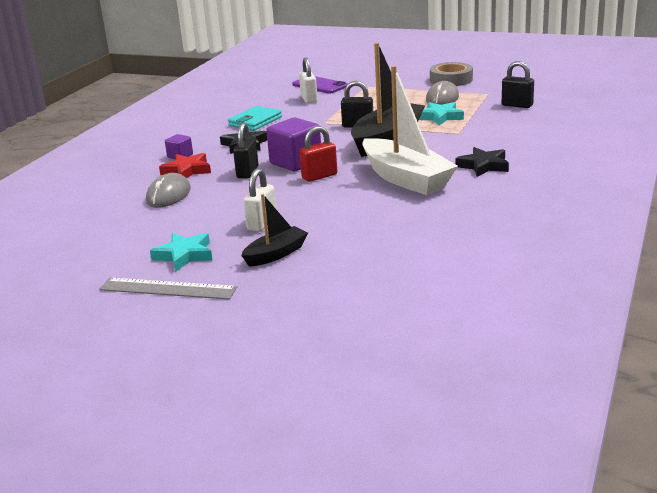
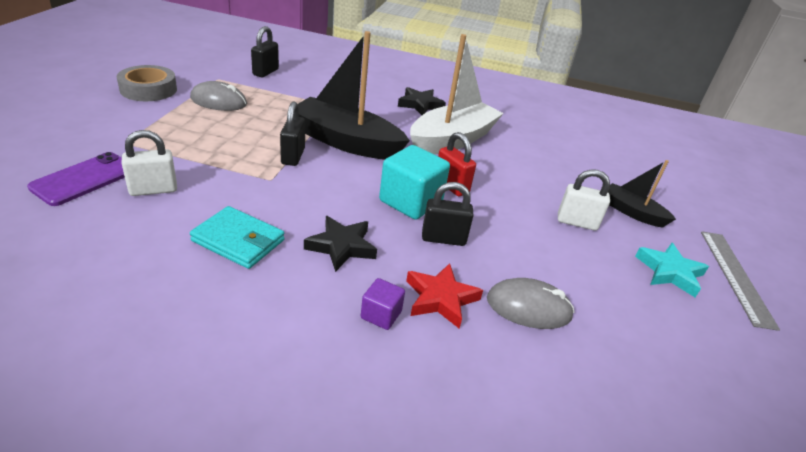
camera: 105 degrees left, 10 degrees up
(296, 162) = (411, 202): purple cube -> turquoise cube
(440, 117) = (283, 108): turquoise star -> none

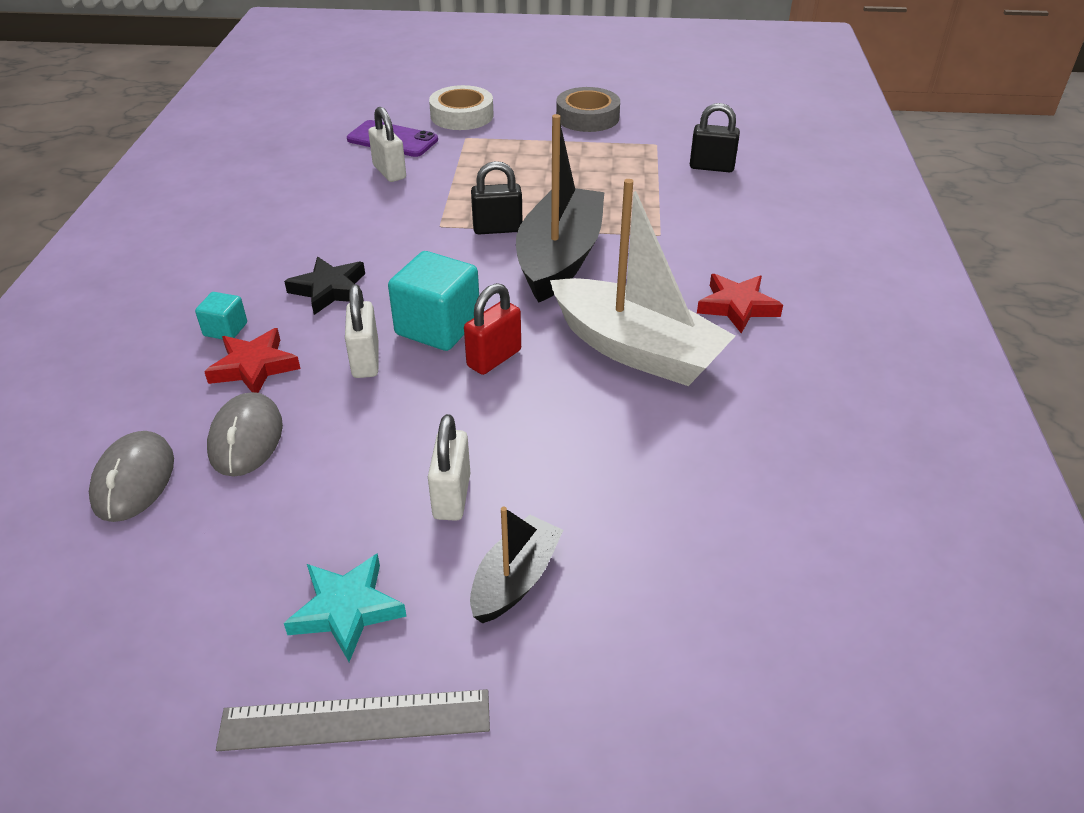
camera: 85 degrees right, 5 degrees up
(76, 136) = (462, 115): none -> white tape
(219, 101) = (596, 158): grey mouse -> grey mouse (134, 480)
(238, 240) = (323, 231): turquoise wallet -> none
(381, 315) = (225, 329): purple cube -> turquoise cube
(420, 105) = (737, 307): black star -> red star
(443, 239) = (365, 360): black padlock -> white padlock

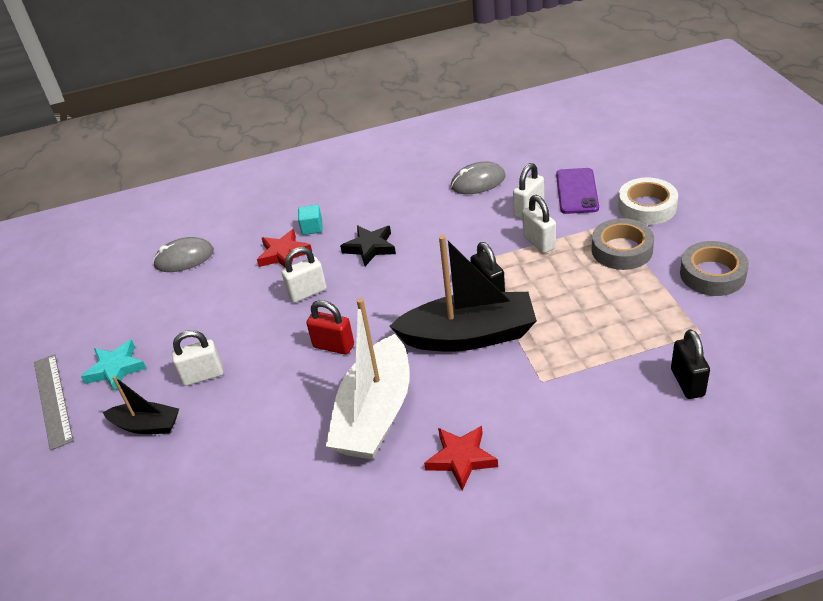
camera: 75 degrees right, 0 degrees up
(246, 438) = (225, 279): grey mouse -> grey mouse (478, 182)
(438, 327) = (355, 308): turquoise cube -> none
(451, 181) = (539, 242): none -> white padlock
(511, 144) = (621, 250): none -> grey tape

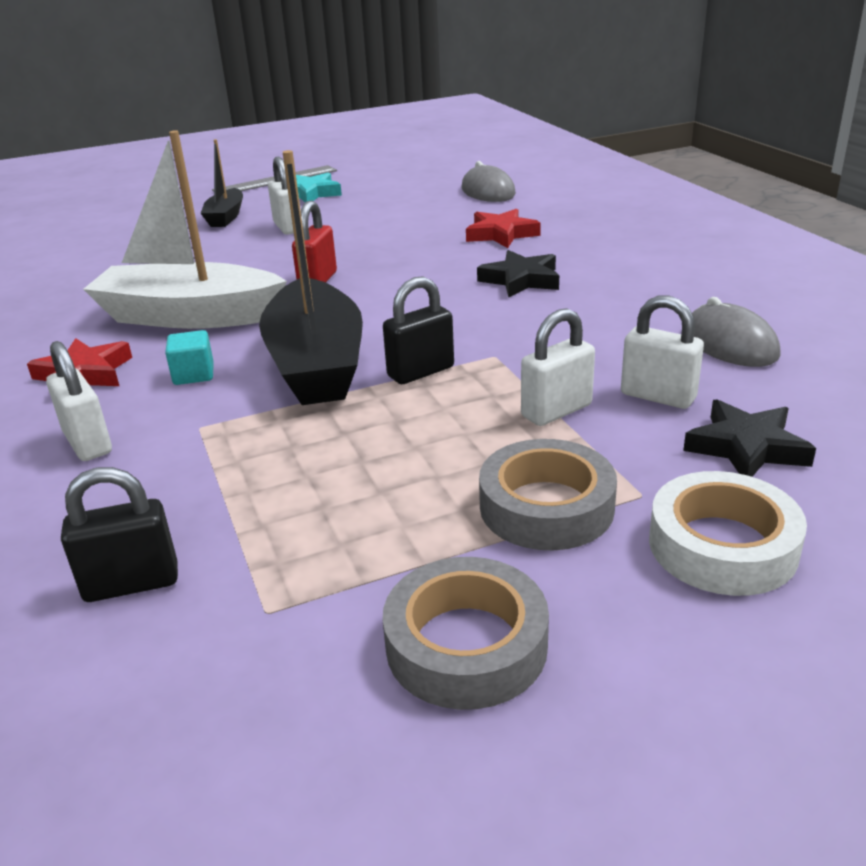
camera: 80 degrees right, 10 degrees down
(307, 292) = (422, 256): white padlock -> white padlock (88, 443)
(312, 228) = (560, 242): turquoise cube -> turquoise cube (194, 374)
(577, 191) = (746, 448): purple phone -> black star

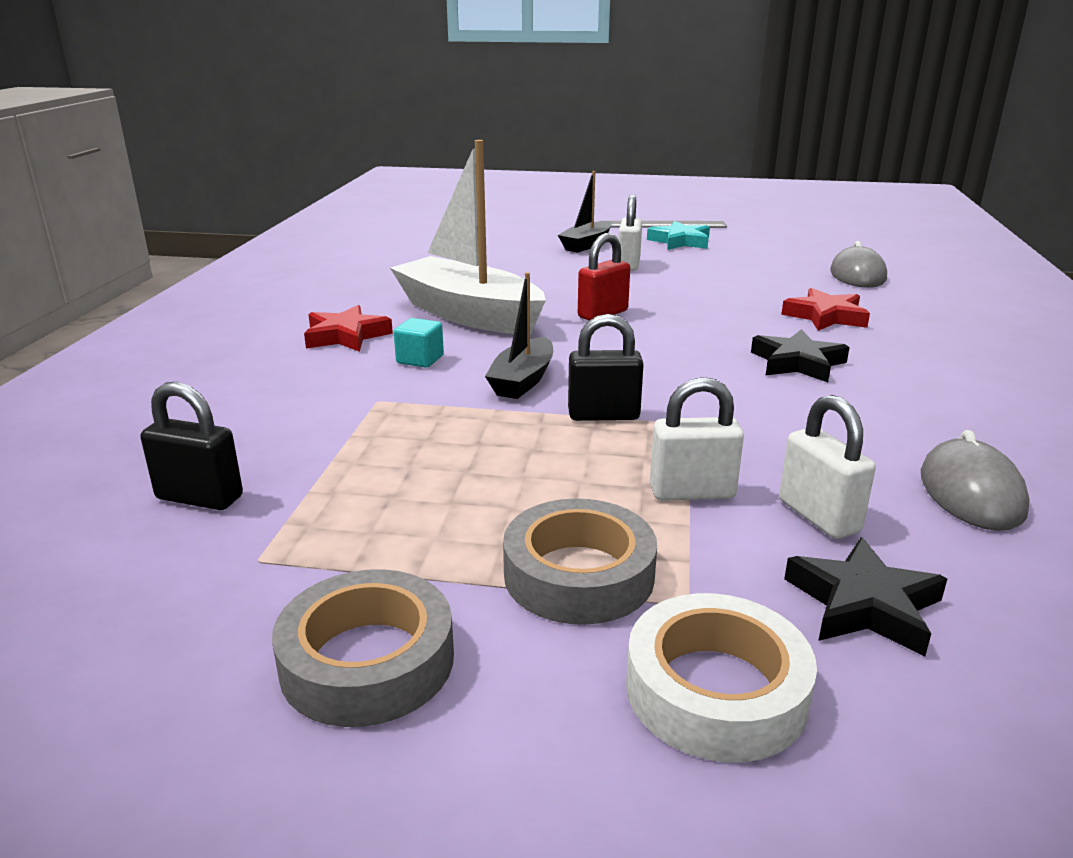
camera: 30 degrees right, 5 degrees down
(88, 443) = (291, 386): white padlock -> none
(316, 364) = (522, 380): black boat -> black boat, size x0.53

